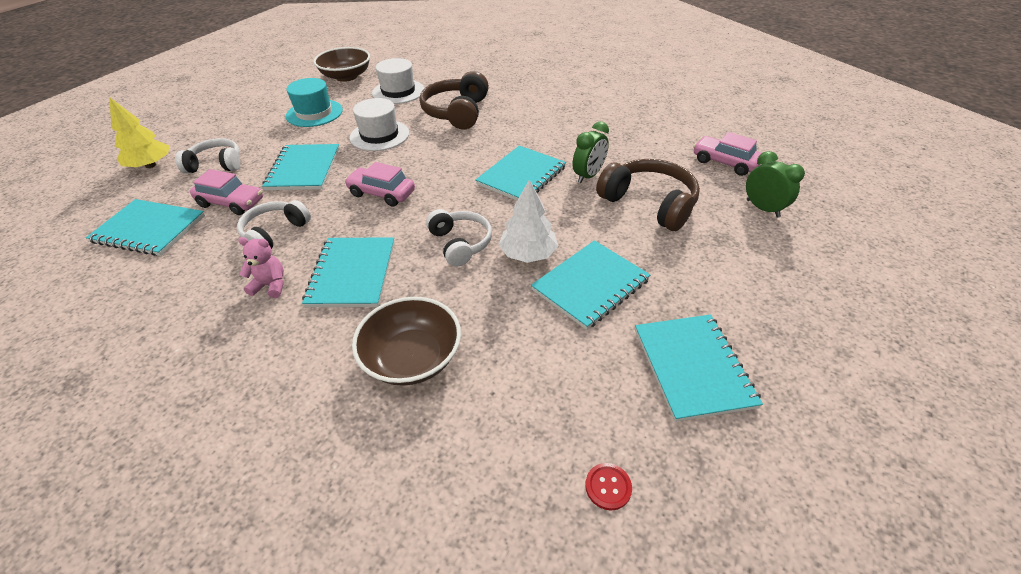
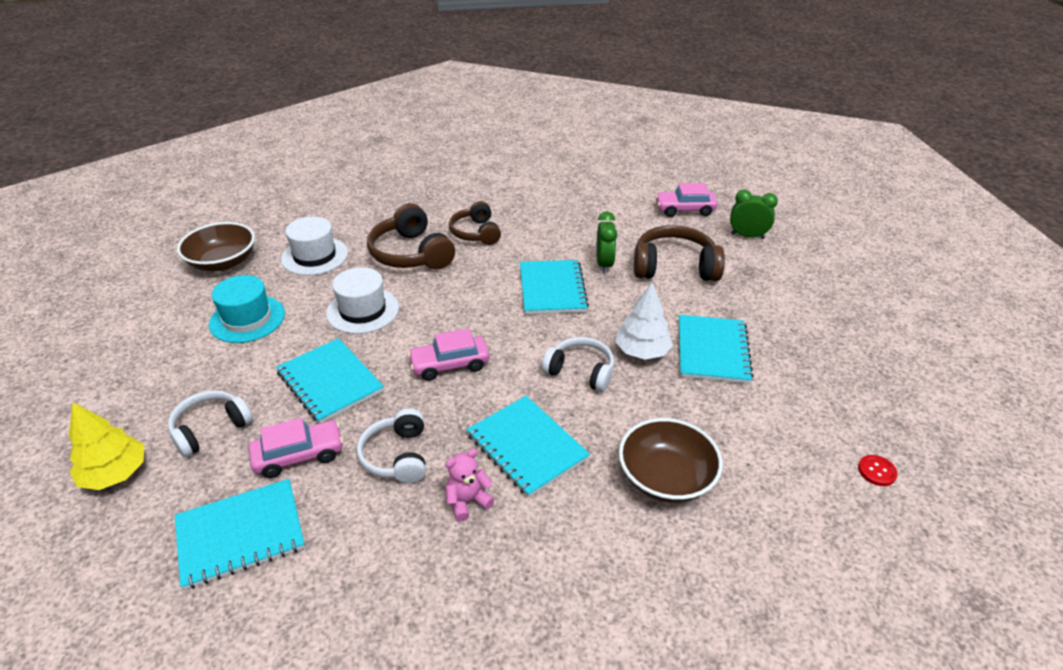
camera: 40 degrees left, 5 degrees down
(519, 115) = (476, 233): none -> brown headphones
(692, 367) = (833, 370): turquoise notebook -> none

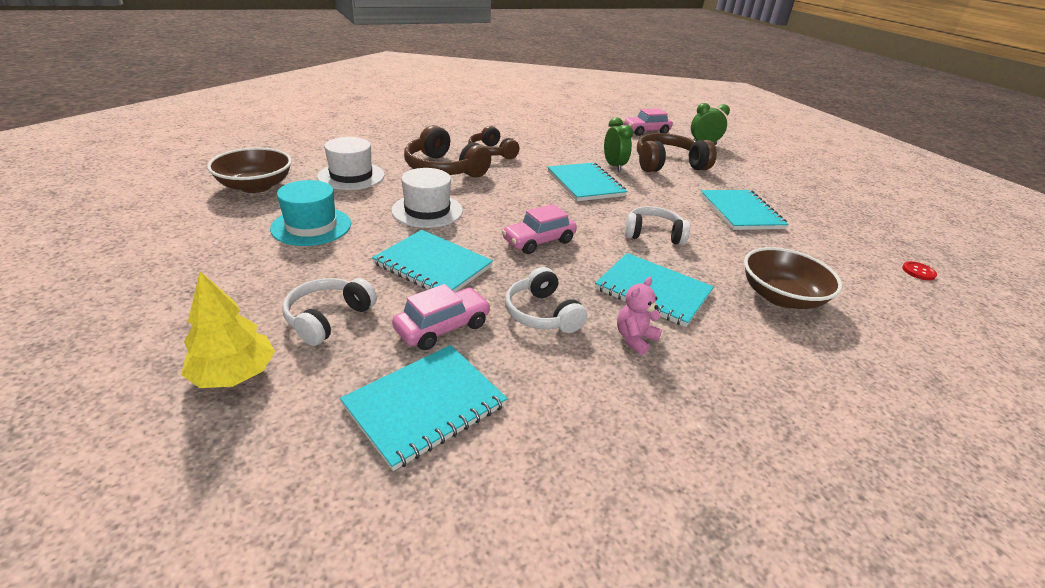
camera: 20 degrees left, 5 degrees down
(642, 351) = (689, 217): white tree -> none

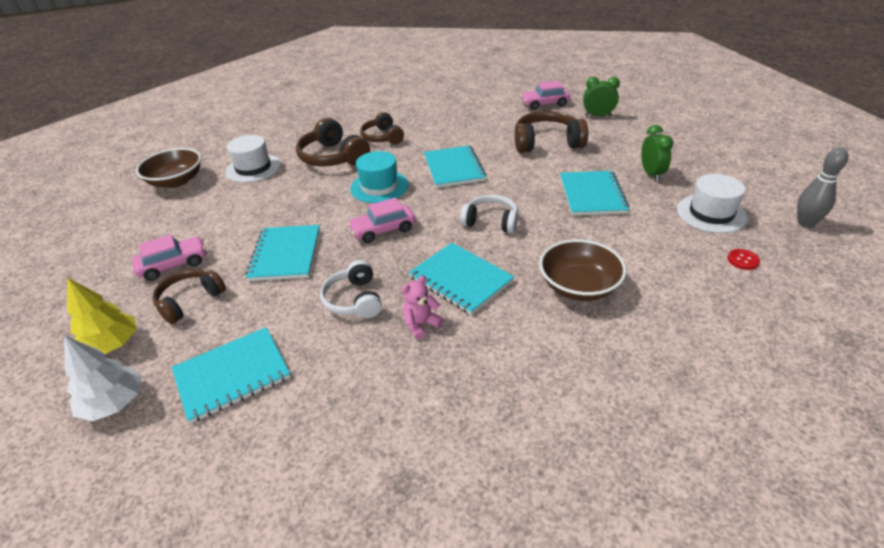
camera: 15 degrees right, 5 degrees up
(265, 451) = (114, 403): none -> white tree
(311, 226) = (205, 218): turquoise hat -> turquoise hat (379, 187)
(328, 318) = (190, 301): white headphones -> brown headphones
(427, 210) = (302, 201): white hat -> white hat (711, 213)
(433, 265) = (285, 254): turquoise notebook -> turquoise notebook turned 45 degrees clockwise
(442, 327) = (271, 310): pink car -> pink car (174, 265)
(613, 166) = (491, 147): green clock -> green clock (651, 174)
(949, 240) = (805, 223): none -> grey bowling pin

